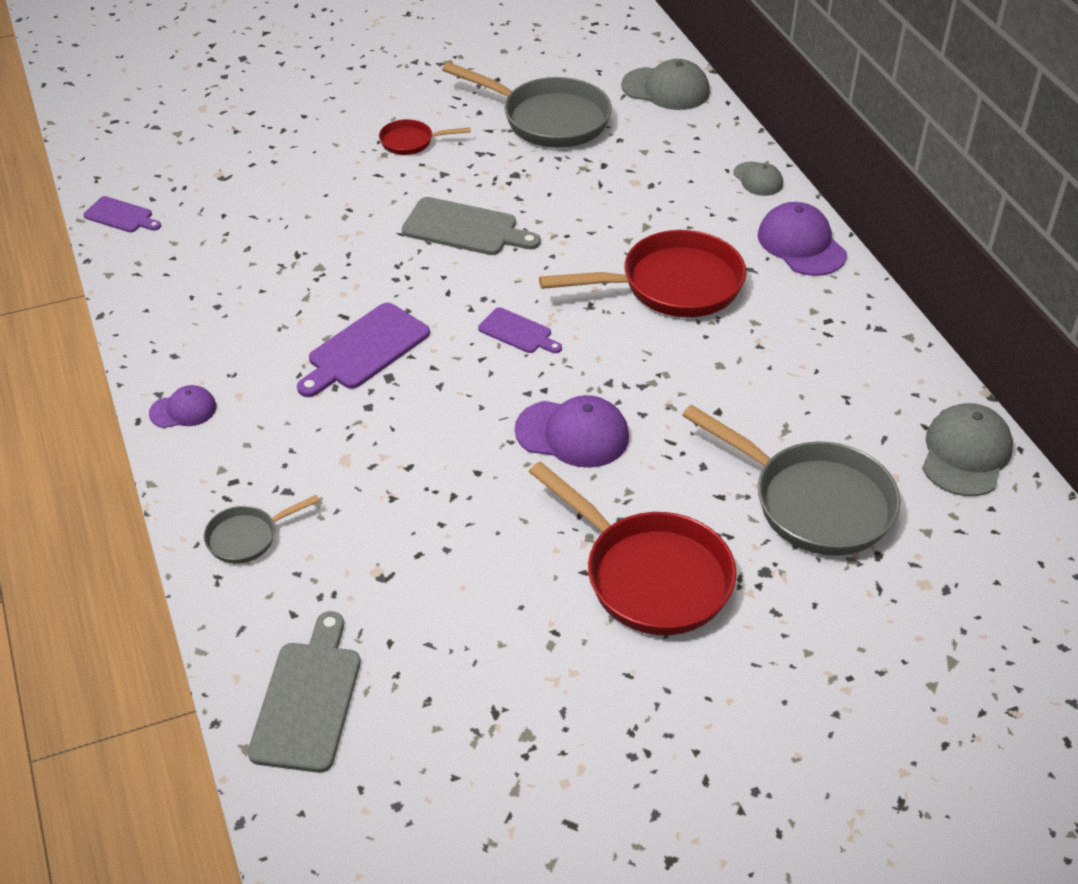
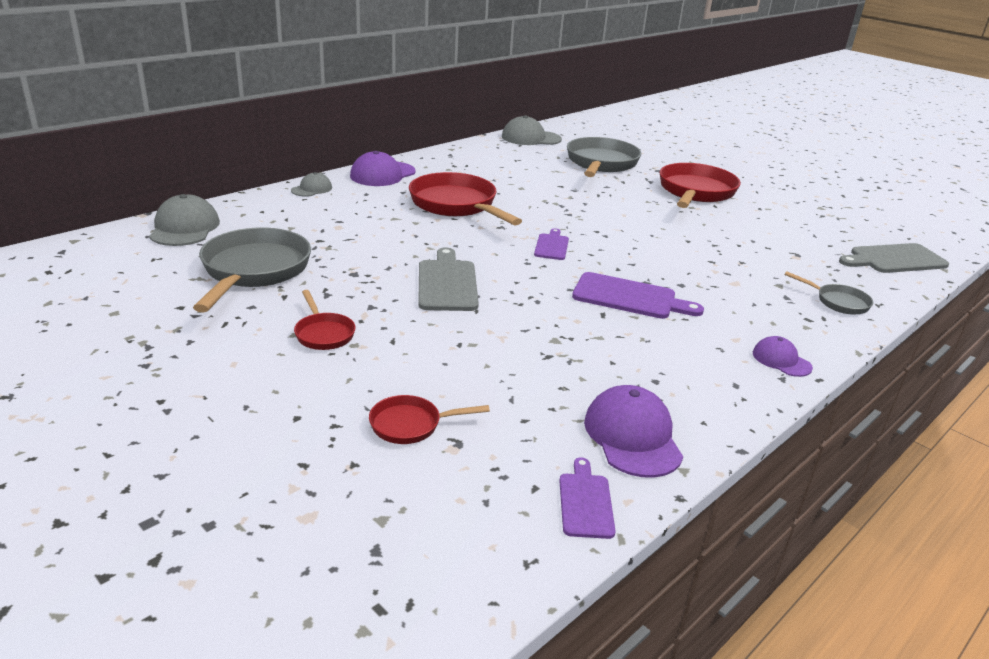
camera: 115 degrees left, 15 degrees down
(258, 161) = (411, 425): none -> red pan
(572, 434) = (624, 219): purple cap -> purple cap (632, 436)

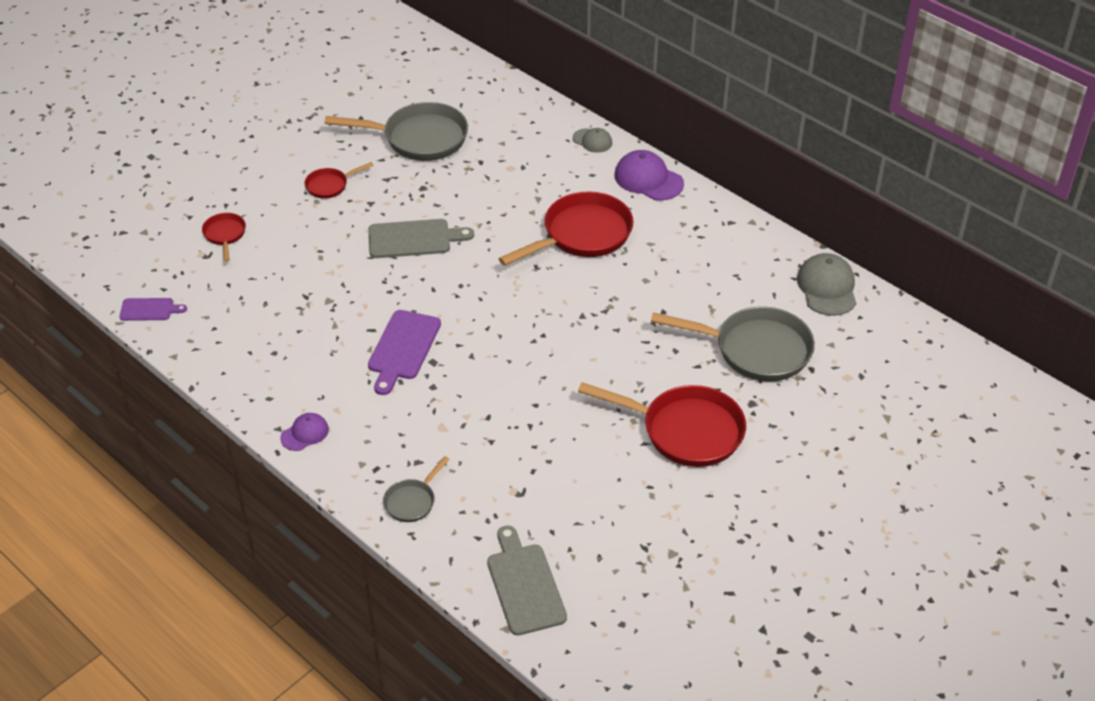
camera: 90 degrees right, 15 degrees up
(185, 228) = (488, 91): grey cap -> none
(551, 246) = (500, 301): purple cutting board -> none
(632, 436) = (209, 335): purple cap -> none

